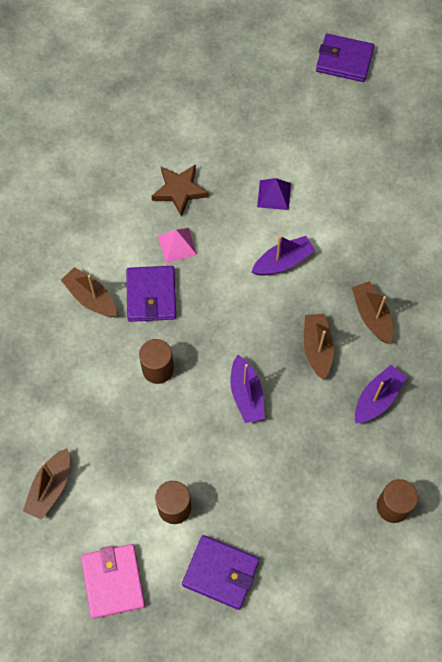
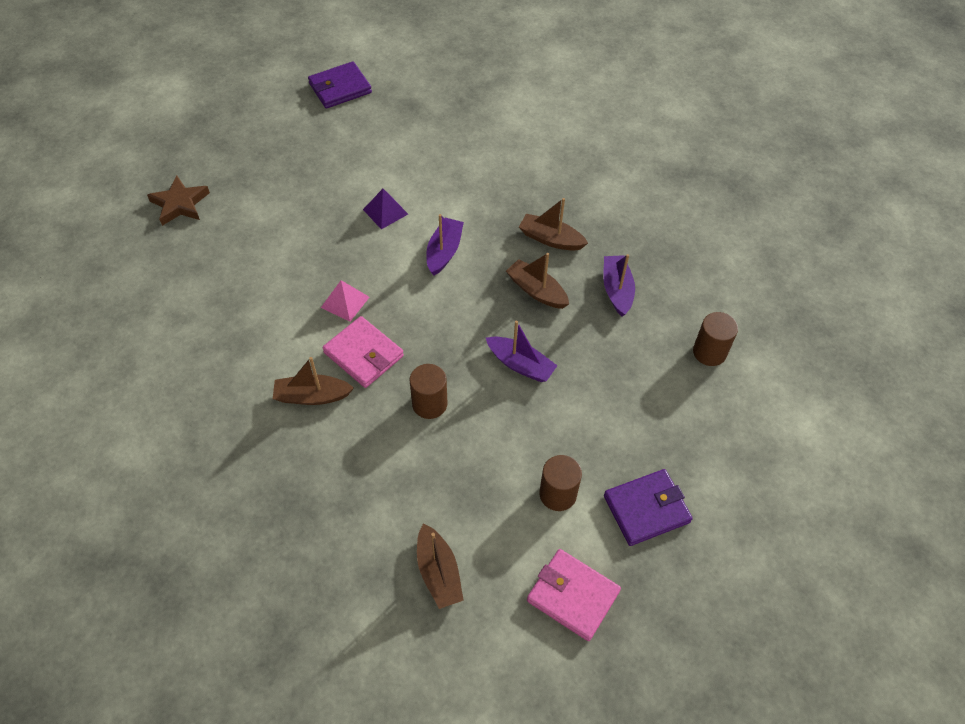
camera: 45 degrees left, 10 degrees down
(151, 295) = (363, 354): purple wallet -> pink wallet
(179, 191) = (303, 262): brown star -> brown star (180, 204)

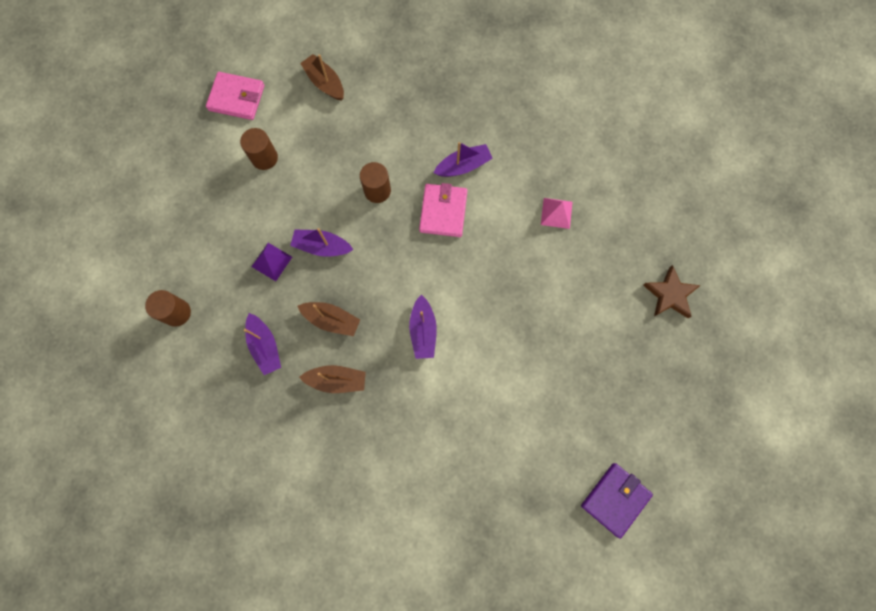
camera: 160 degrees right, 20 degrees up
(312, 396) = (463, 166): brown boat -> purple boat
(345, 302) = (480, 251): pink pyramid -> pink pyramid (556, 213)
(363, 354) = (443, 211): pink wallet -> pink wallet turned 75 degrees clockwise
(385, 211) = (492, 355): purple pyramid -> purple pyramid (271, 261)
(646, 509) = (201, 169): purple wallet -> none

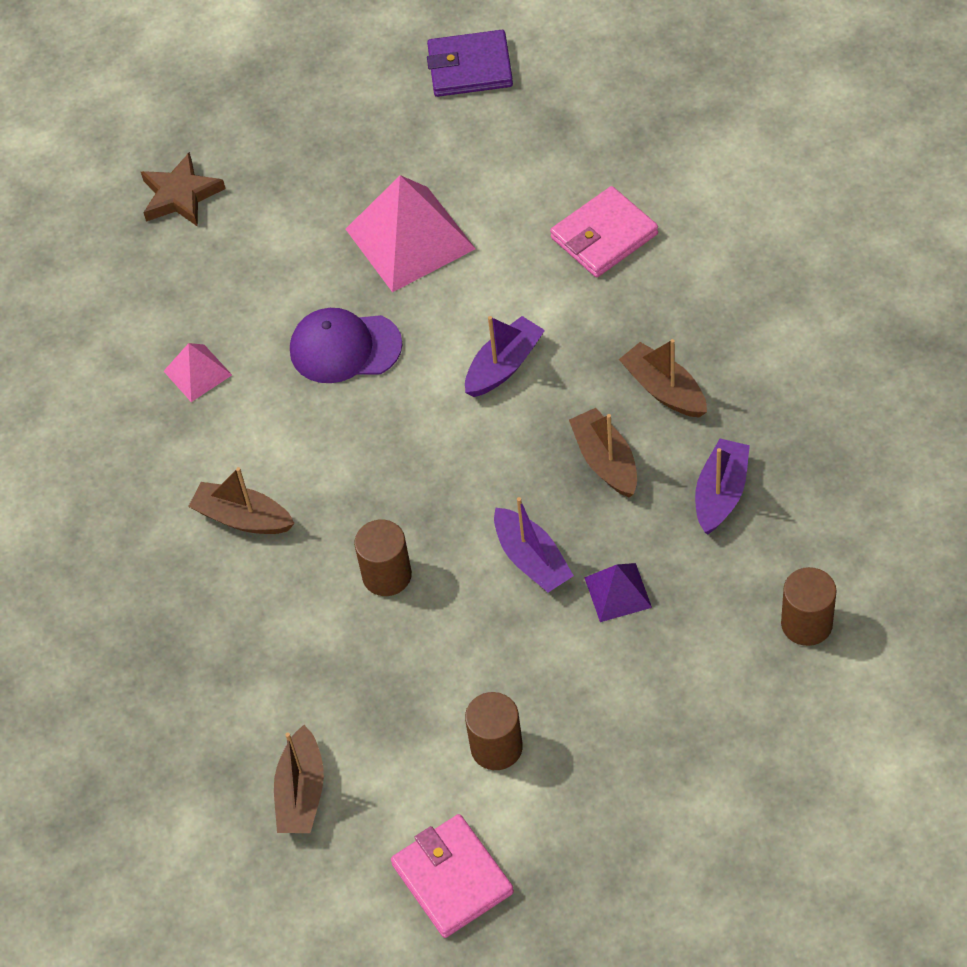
camera: 130 degrees left, 20 degrees down
(443, 211) = (331, 481): pink wallet -> pink wallet (604, 236)
(463, 166) = (243, 518): purple boat -> brown boat
(505, 279) = (345, 348): none -> purple cap
(536, 363) = (410, 239): none -> pink pyramid

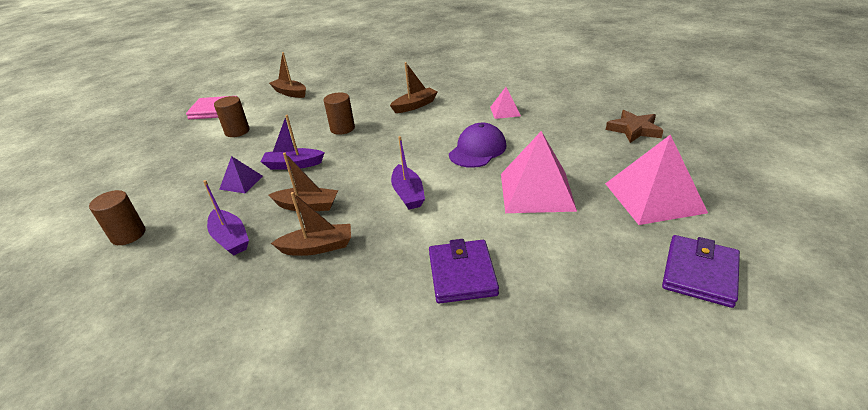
camera: 120 degrees right, 20 degrees down
(353, 131) = (654, 197): none -> pink pyramid
(604, 236) = (462, 274): pink wallet -> purple wallet

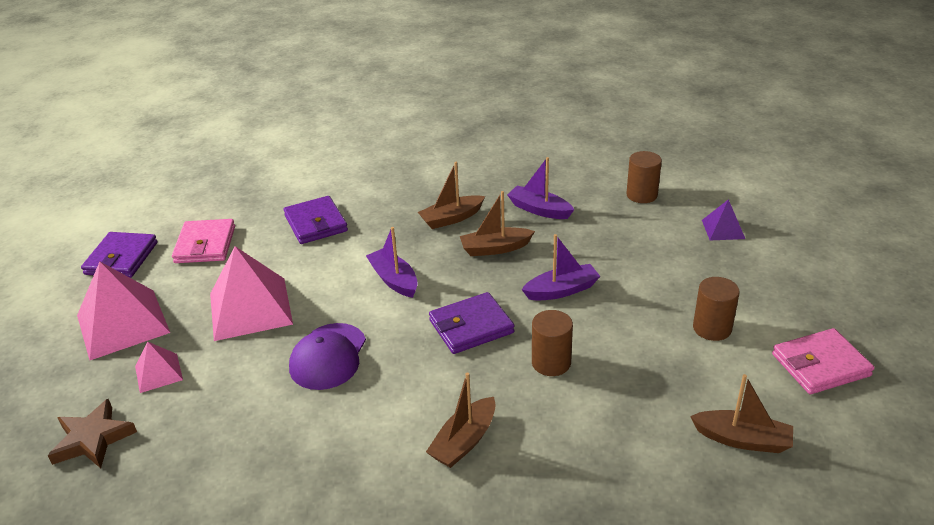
camera: 160 degrees right, 0 degrees up
(241, 182) = (599, 258): purple pyramid -> purple pyramid (723, 229)
(373, 153) = (471, 327): none -> purple wallet
(505, 111) = (296, 452): pink pyramid -> pink pyramid (158, 372)
(596, 271) = (205, 245): none -> pink wallet

